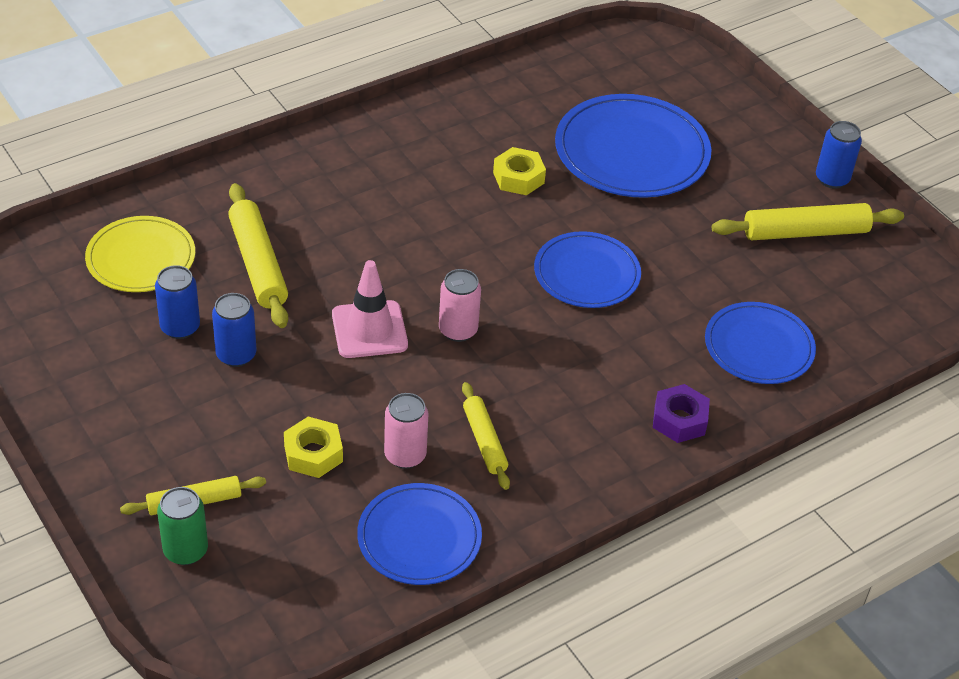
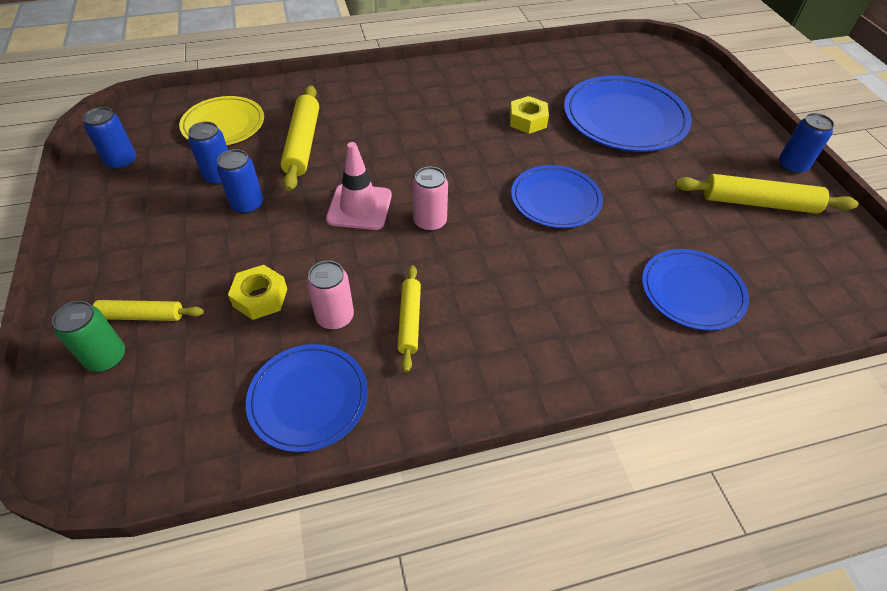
camera: 20 degrees right, 5 degrees up
(43, 334) = (121, 162): none -> blue can
(679, 420) = (596, 343): purple nut -> none

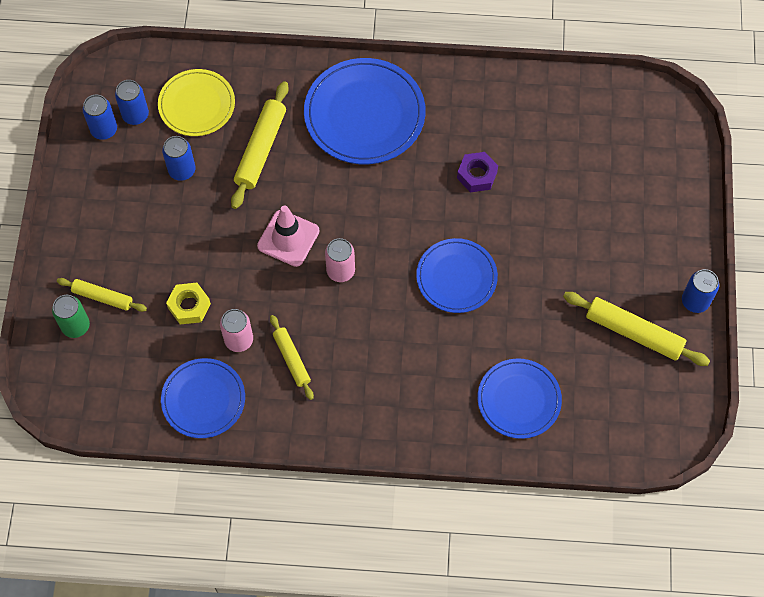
camera: 20 degrees right, 15 degrees up
(247, 205) = (198, 210): blue can -> blue can (135, 115)
(409, 321) = (291, 359): yellow rolling pin -> yellow rolling pin turned 45 degrees counterclockwise
(528, 120) = (477, 175): yellow nut -> purple nut
(624, 118) = (572, 197): blue plate -> blue plate (364, 114)

